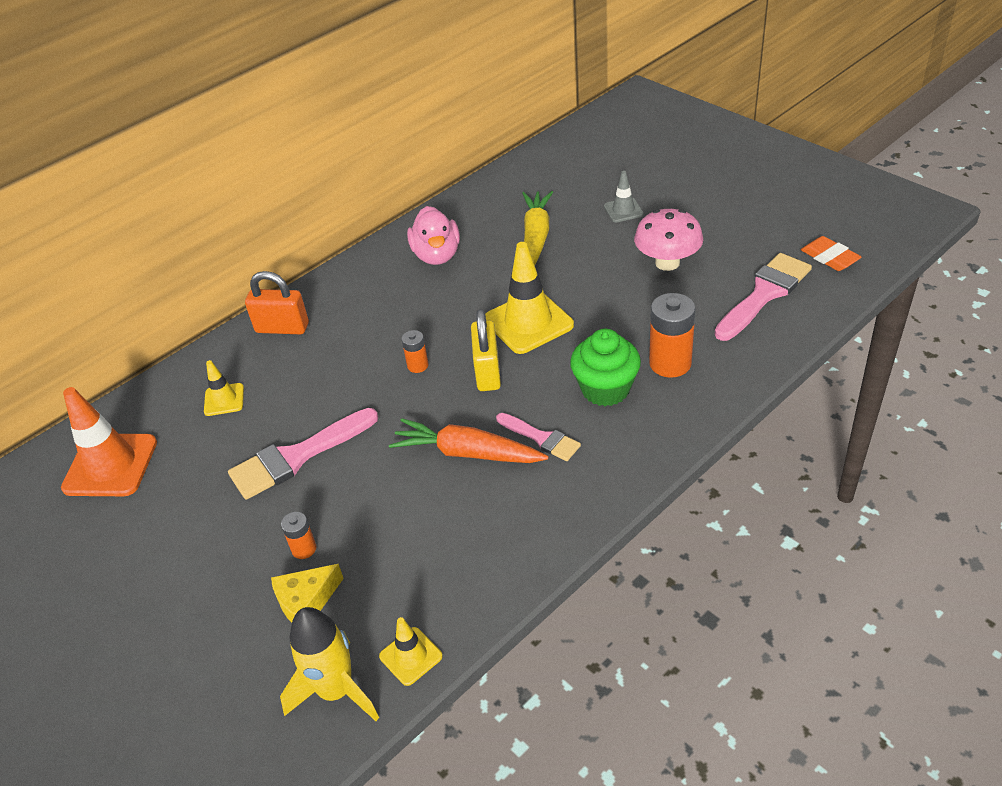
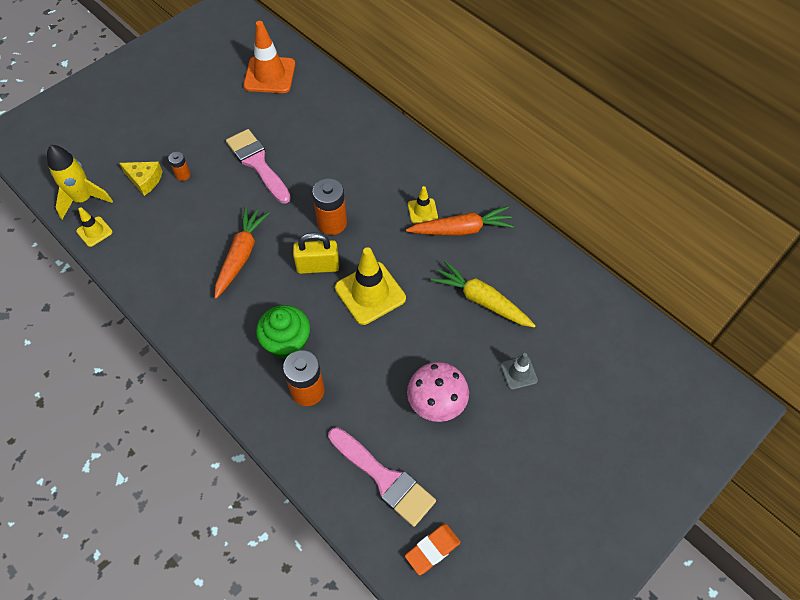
camera: 85 degrees right, 15 degrees up
(224, 400) = (316, 119): yellow traffic cone -> yellow traffic cone (422, 211)
(282, 328) = (384, 141): orange padlock -> none
(306, 602) = (145, 180): yellow cheese -> yellow cheese turned 150 degrees clockwise
(418, 365) = (332, 223): orange battery -> orange battery, size x1.89
(437, 255) = (461, 229): pink duck -> orange carrot
(536, 237) = (481, 300): yellow carrot -> yellow carrot turned 150 degrees counterclockwise
(541, 438) = (245, 299): pink brush -> none

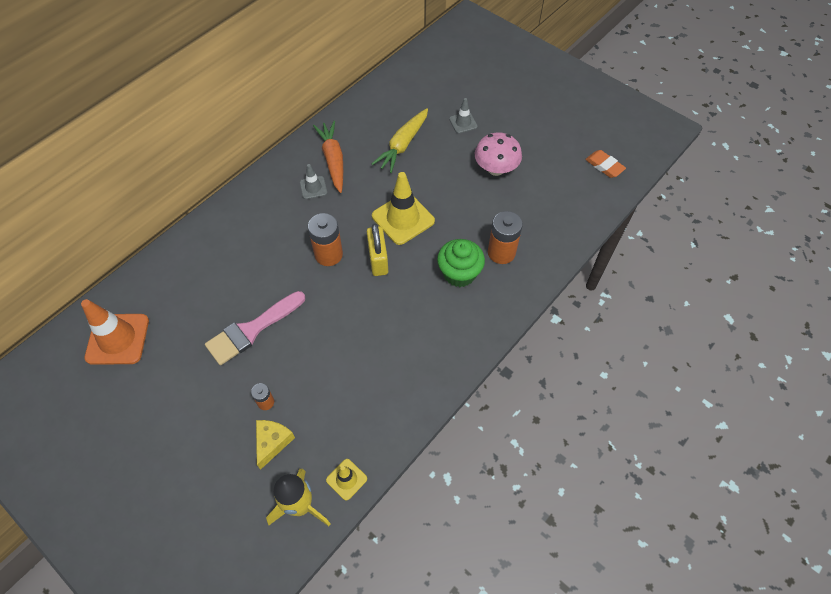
camera: 95 degrees left, 0 degrees up
(241, 255) = (369, 325): orange carrot -> none
(384, 478) = (562, 196): pink brush -> none
(422, 211) = (313, 188): yellow traffic cone -> grey traffic cone

